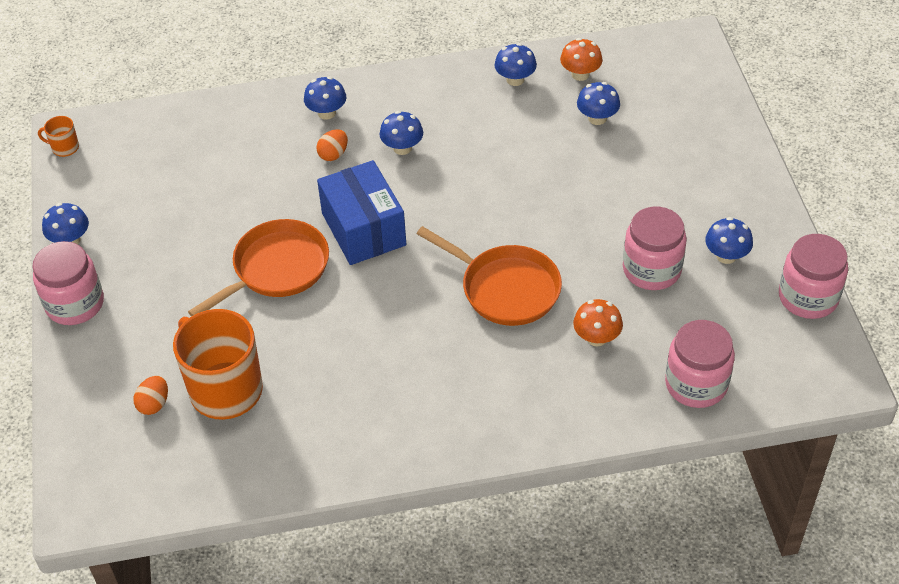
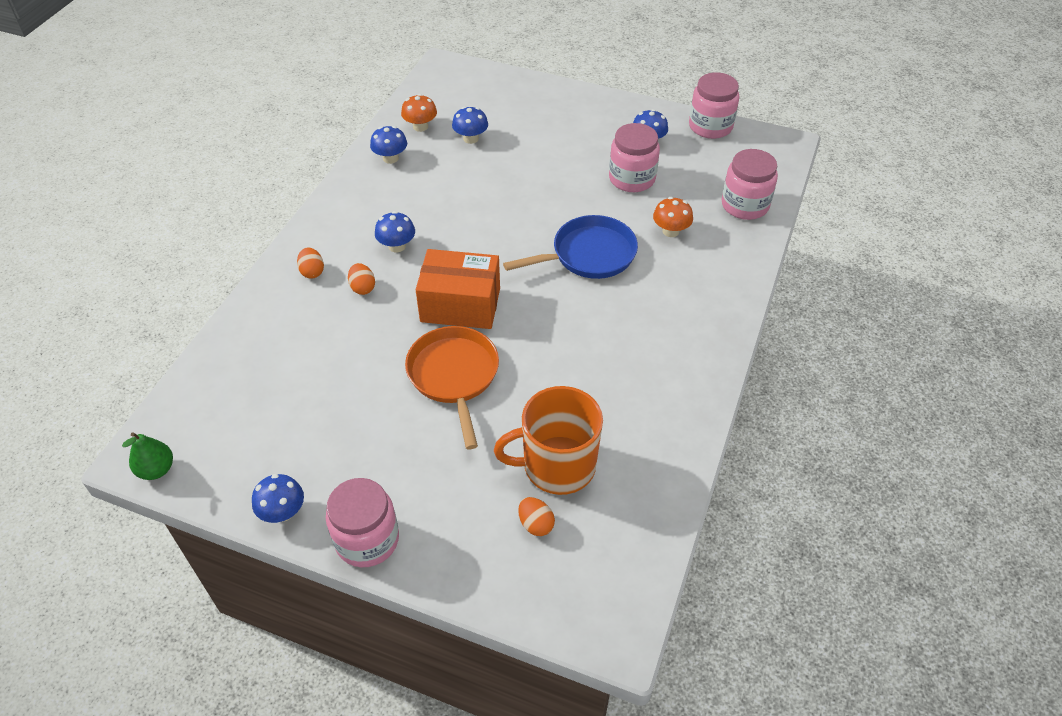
camera: 60 degrees left, 0 degrees up
(64, 148) = (156, 469): orange mug -> green pear
(326, 113) = (312, 272): blue mushroom -> orange egg
(363, 229) = (460, 305): blue box -> orange box
(505, 288) = (588, 255): orange pan -> blue pan

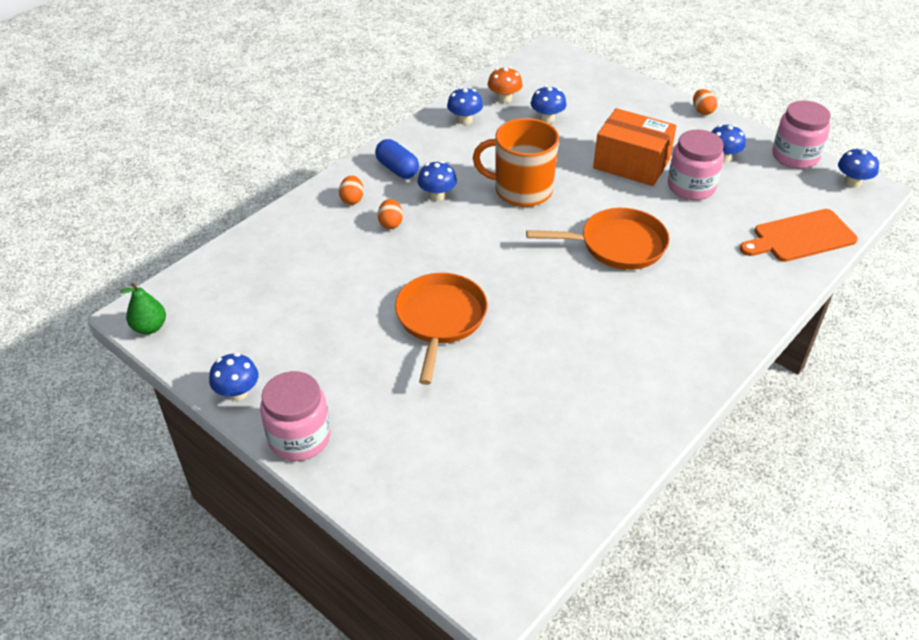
camera: 20 degrees right, 5 degrees down
(345, 227) = (397, 169): none -> blue capsule
(460, 305) = (473, 259): orange box -> orange box (631, 164)
(536, 524) = (459, 470): orange egg -> orange egg (702, 111)
(557, 466) = (503, 425): orange mug -> orange mug (521, 190)
(588, 255) = (617, 245): blue pan -> orange pan
(670, 231) = (710, 243): orange mushroom -> none
(745, 205) = (800, 237): pink jar -> orange cutting board
(768, 140) = (852, 182): none -> blue mushroom

